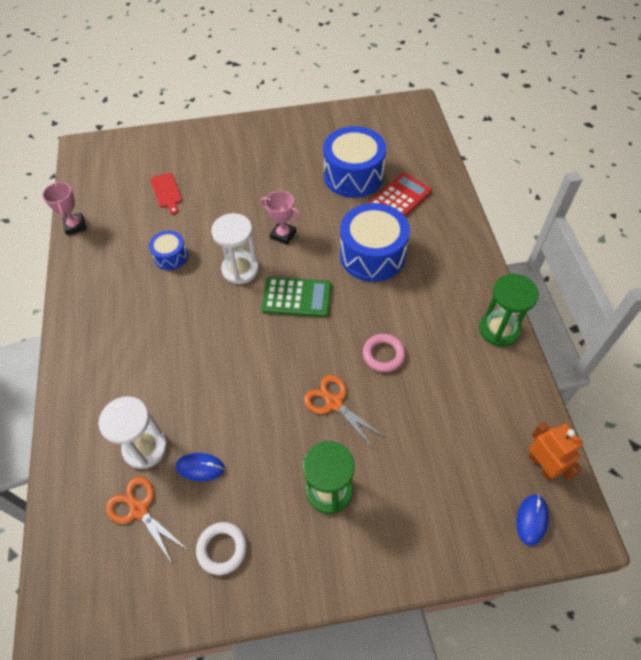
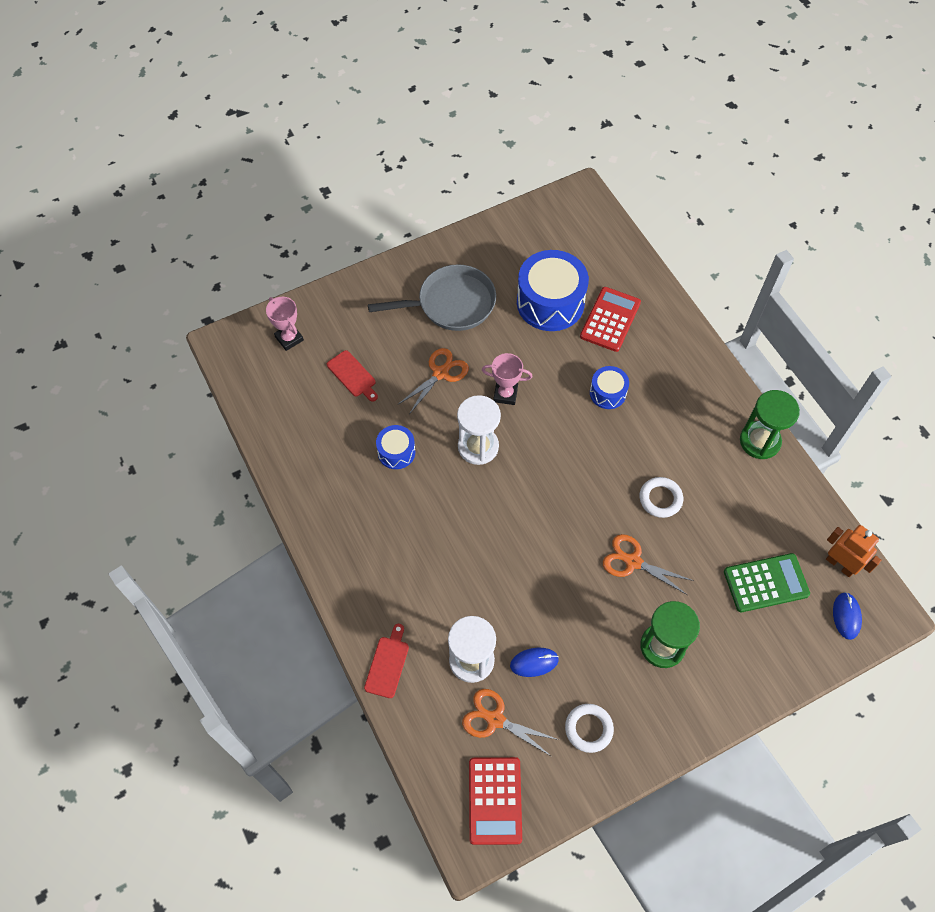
camera: 20 degrees left, 5 degrees up
(71, 428) = (387, 664): none -> red cutting board
(75, 226) = (269, 444): pink trophy -> pink trophy (289, 338)
(99, 590) = (495, 800): none -> red calculator
(237, 206) = (440, 373): none -> orange scissors
(271, 159) = (451, 304): none -> grey pan
(297, 297) = (550, 462): green calculator -> green calculator (766, 583)
(372, 255) = (607, 393): blue drum -> blue drum, size x0.52
(383, 354) = (660, 499): pink ring -> white ring

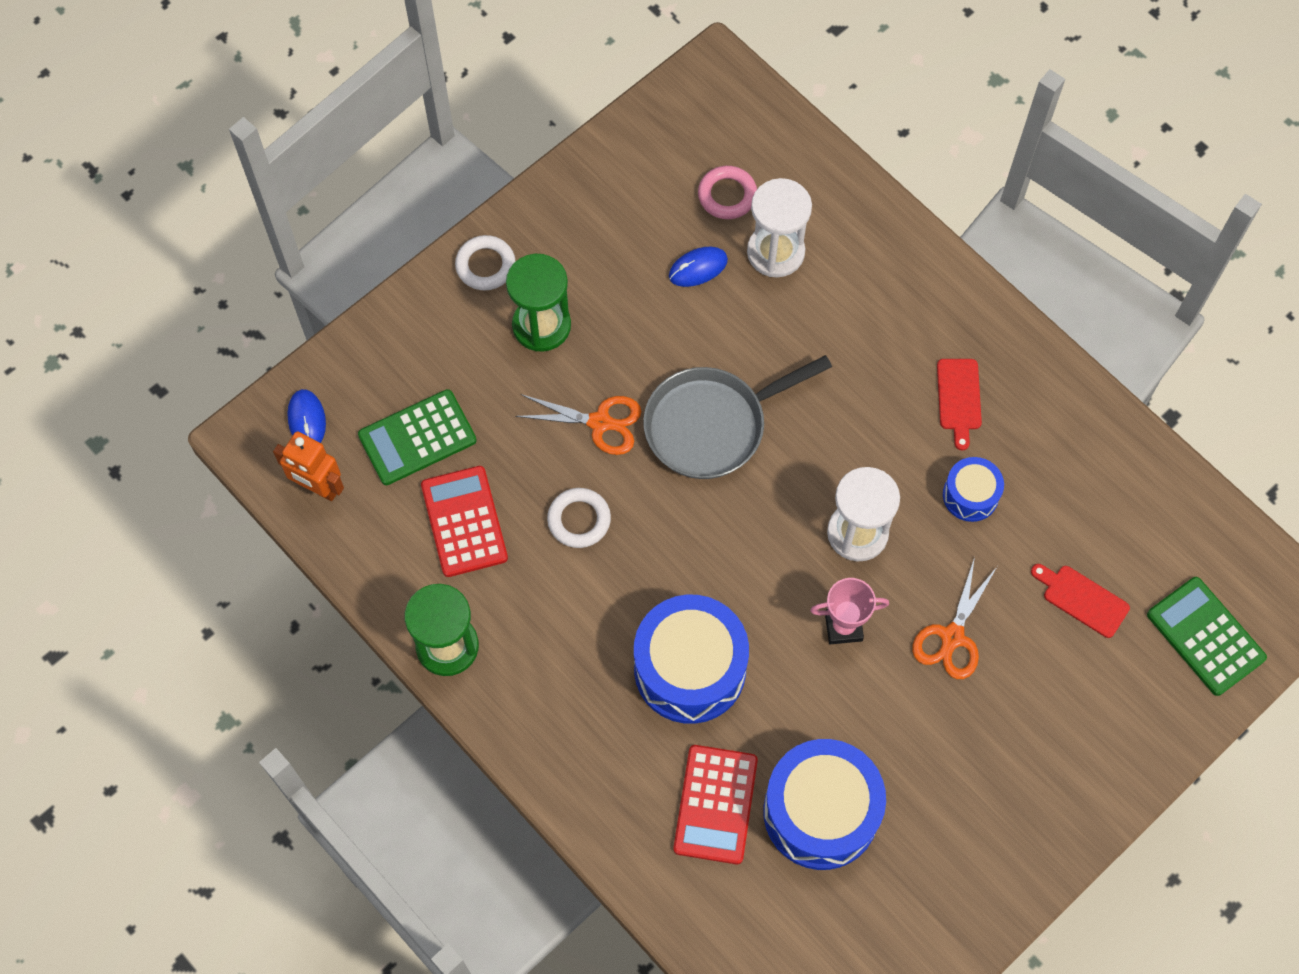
camera: 165 degrees right, 5 degrees up
(289, 338) = (1205, 636): pink trophy -> green calculator
(387, 664) = (876, 224): red cutting board -> red cutting board (959, 398)
(451, 304) = (979, 767): grey pan -> grey pan (712, 425)
(495, 719) = (727, 195): orange scissors -> pink ring
(495, 800) = (702, 115): red calculator -> red calculator (464, 522)
(588, 729) = (613, 212): white ring -> white ring (485, 265)
(607, 393) = (690, 669): blue drum -> blue drum, size x1.94

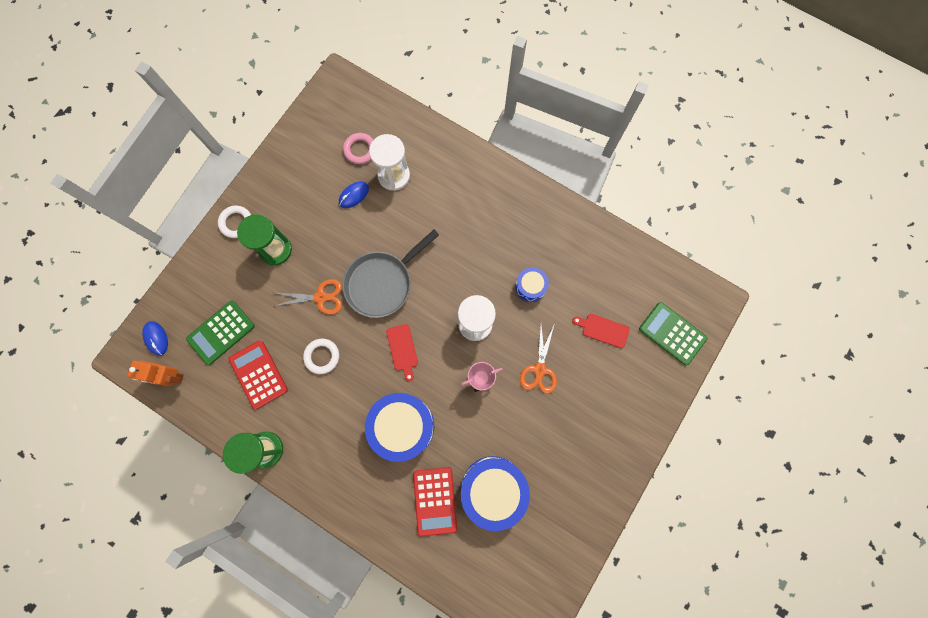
camera: 15 degrees left, 10 degrees up
(959, 398) = (511, 234): red cutting board -> red cutting board (402, 349)

